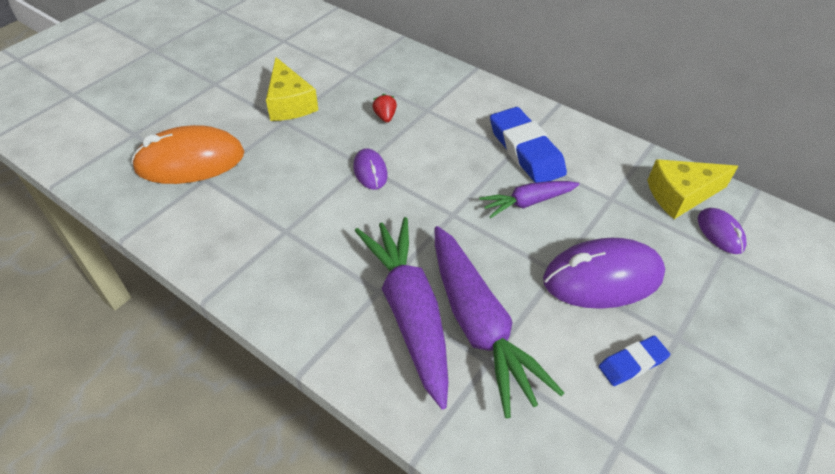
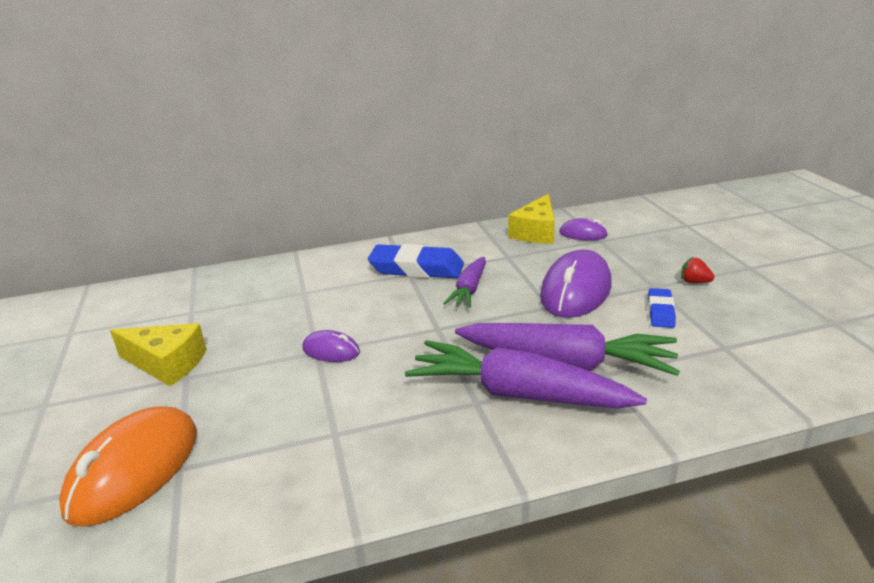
camera: 50 degrees left, 20 degrees down
(385, 117) = (277, 316): red strawberry -> red strawberry (694, 282)

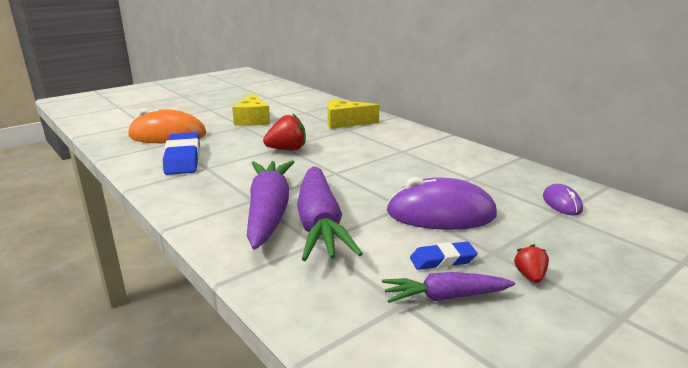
camera: 65 degrees right, 5 degrees down
(331, 351) = (287, 149): purple mouse -> red strawberry
(416, 268) = (412, 151): blue eraser -> blue eraser (183, 159)
(469, 290) = (399, 173): purple carrot -> purple carrot (445, 297)
(536, 232) = (534, 182): yellow cheese -> yellow cheese (345, 123)

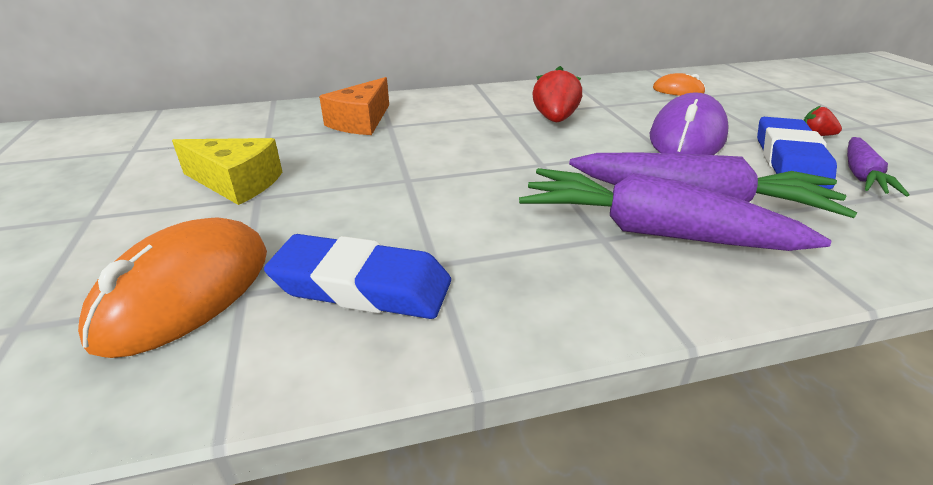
camera: 65 degrees left, 10 degrees up
(287, 149) = (423, 179): red strawberry -> red strawberry (555, 119)
(345, 123) = (361, 121): yellow cheese -> orange cheese
(442, 260) = (789, 160): blue eraser -> blue eraser, size x1.83
(561, 203) = (678, 90): purple mouse -> orange mouse

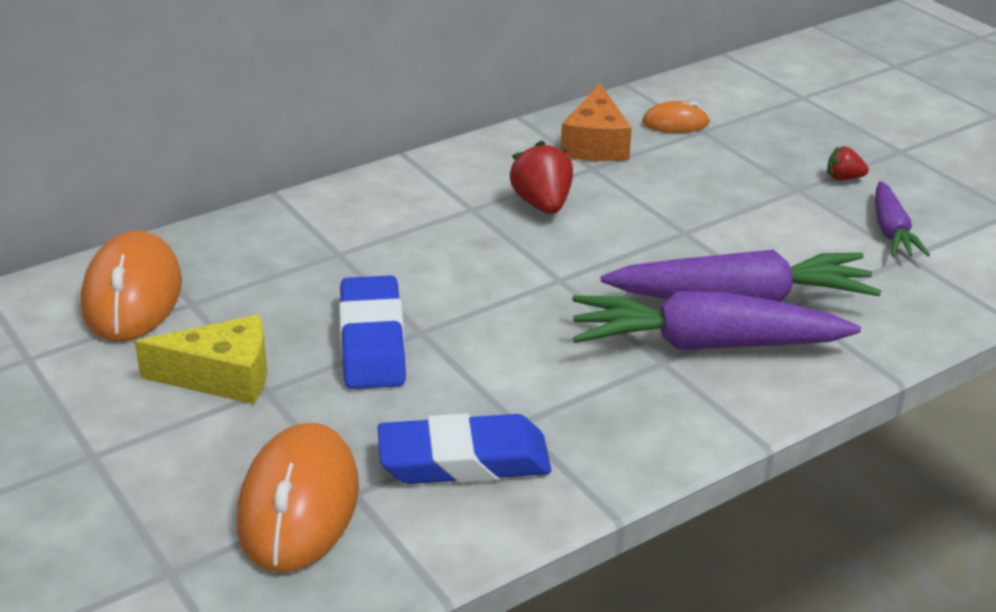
camera: 20 degrees left, 0 degrees up
(236, 128) = (132, 295): none -> orange mouse
(361, 121) = (295, 253): orange cheese -> orange cheese (596, 144)
(687, 137) = (706, 207): purple mouse -> none
(789, 160) = (820, 222): blue eraser -> blue eraser (372, 341)

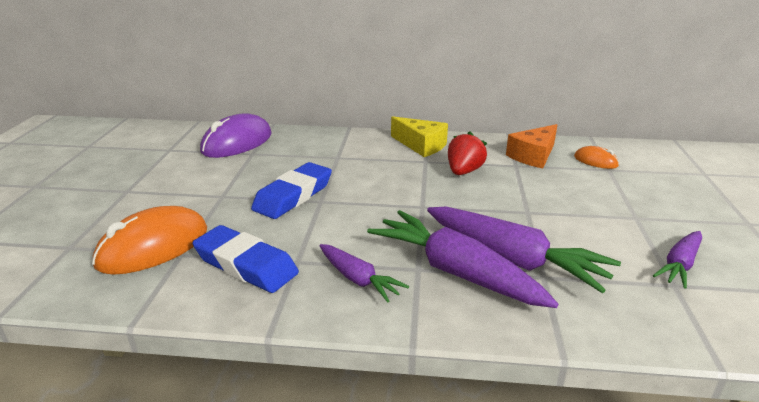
camera: 40 degrees right, 5 degrees down
(132, 295) = (237, 143): orange mouse -> purple mouse
(222, 377) = (215, 184): yellow cheese -> yellow cheese (421, 145)
(618, 407) = (358, 279): none -> purple carrot
(843, 178) = (679, 223): red strawberry -> none

